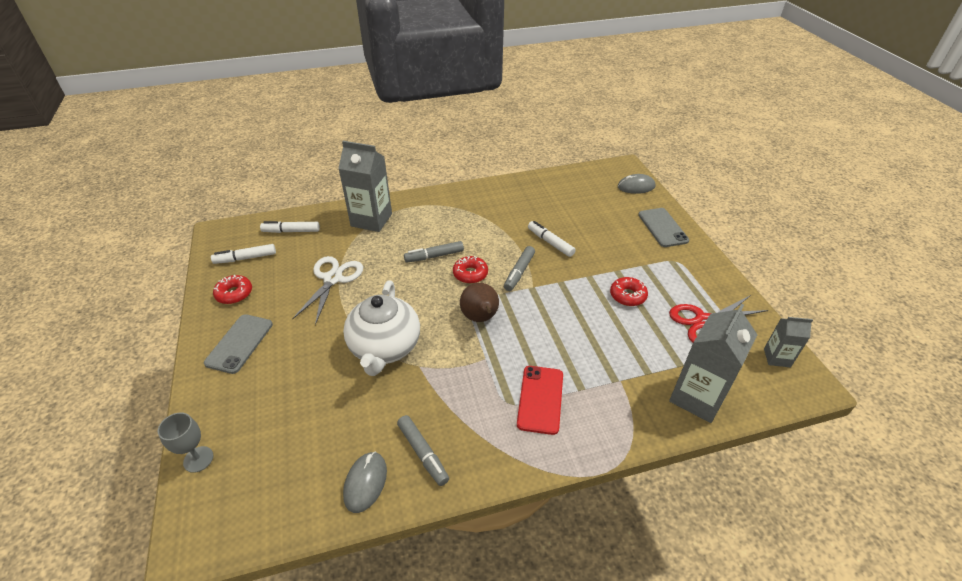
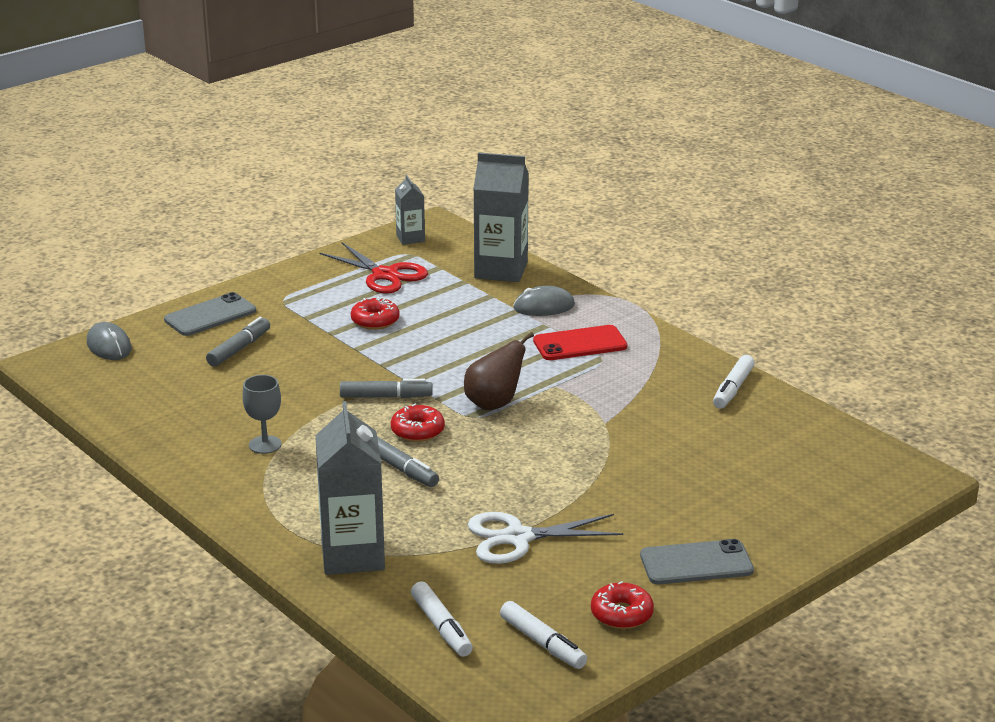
camera: 115 degrees left, 15 degrees down
(198, 459) = (853, 514): grey goblet -> grey goblet (265, 445)
(365, 483) = (766, 409): grey mouse -> grey mouse (544, 307)
(385, 347) = (600, 453): white teapot -> none
(423, 453) = (705, 389): grey marker -> grey marker (239, 349)
(550, 242) = (302, 387): white marker -> white marker (733, 389)

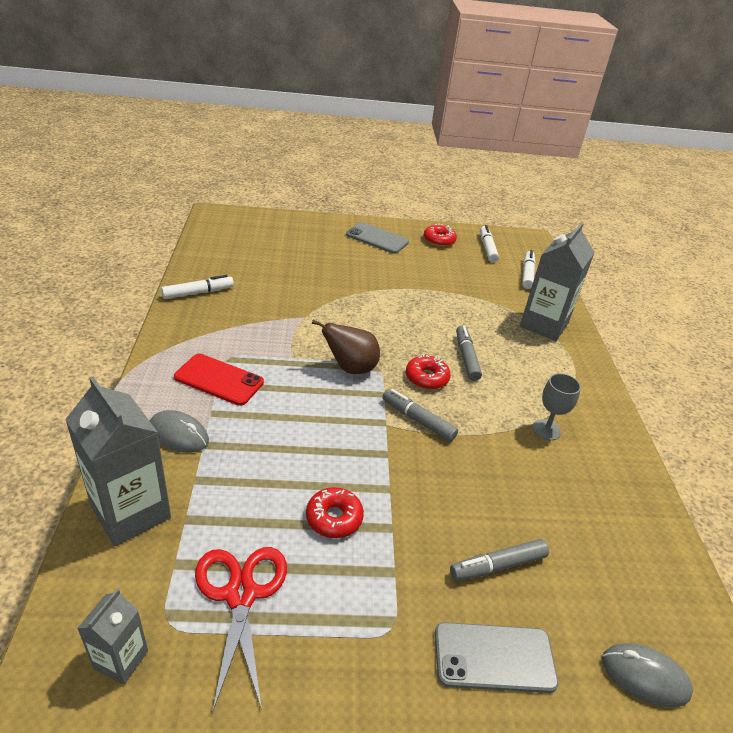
camera: 145 degrees left, 10 degrees up
(109, 346) = (644, 676): grey mouse -> grey mouse turned 75 degrees counterclockwise
(517, 538) = (445, 288): white scissors -> none

